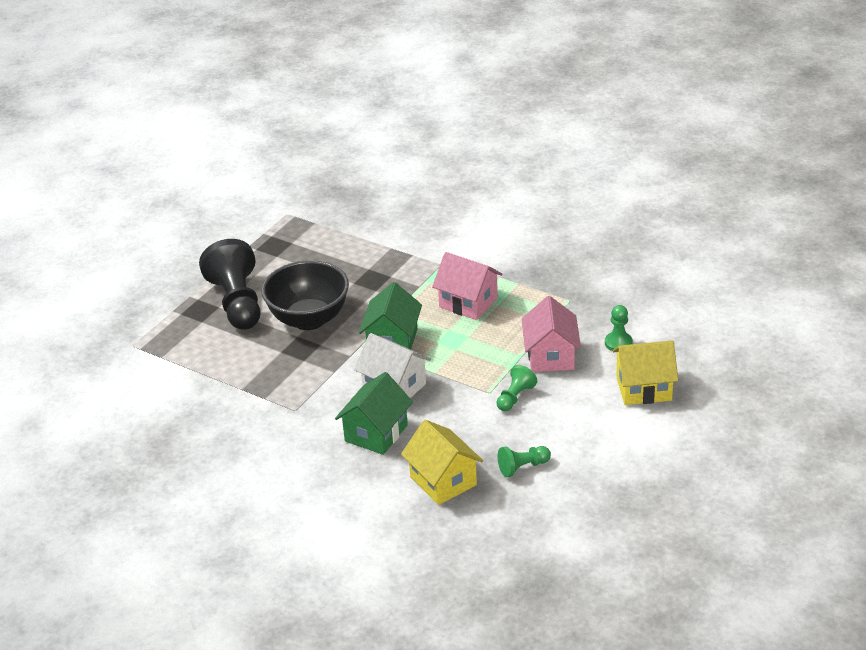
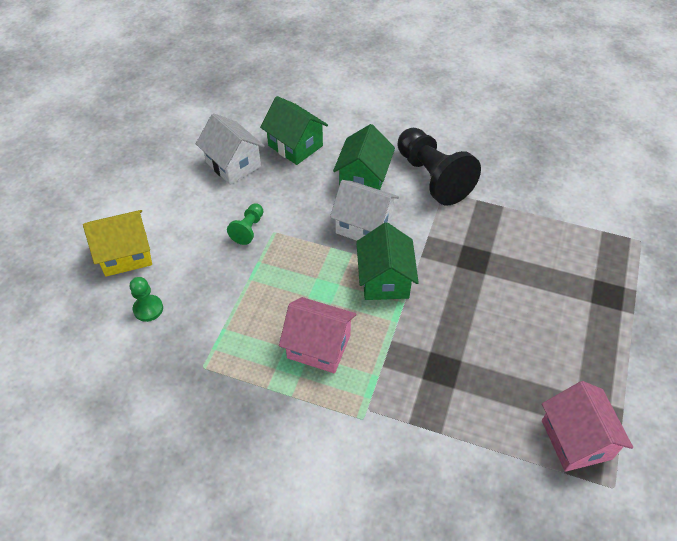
camera: 165 degrees right, 15 degrees up
(237, 303) = (574, 310): black pawn -> black pawn (432, 177)
(309, 319) = (484, 298): black bowl -> none
(443, 481) = (295, 146): yellow house -> green house
(523, 467) = (233, 164): green pawn -> white house
(551, 356) = (218, 282): pink house -> pink house (576, 439)

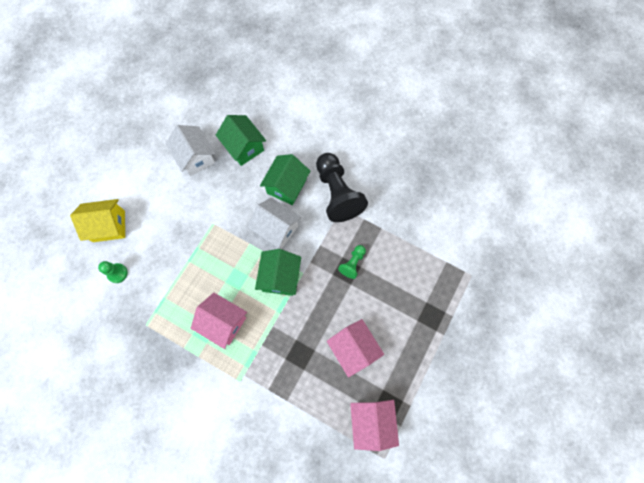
camera: 10 degrees right, 20 degrees up
(248, 229) = (195, 218): green pawn -> green pawn (352, 263)
(516, 350) = (353, 349): none -> pink house

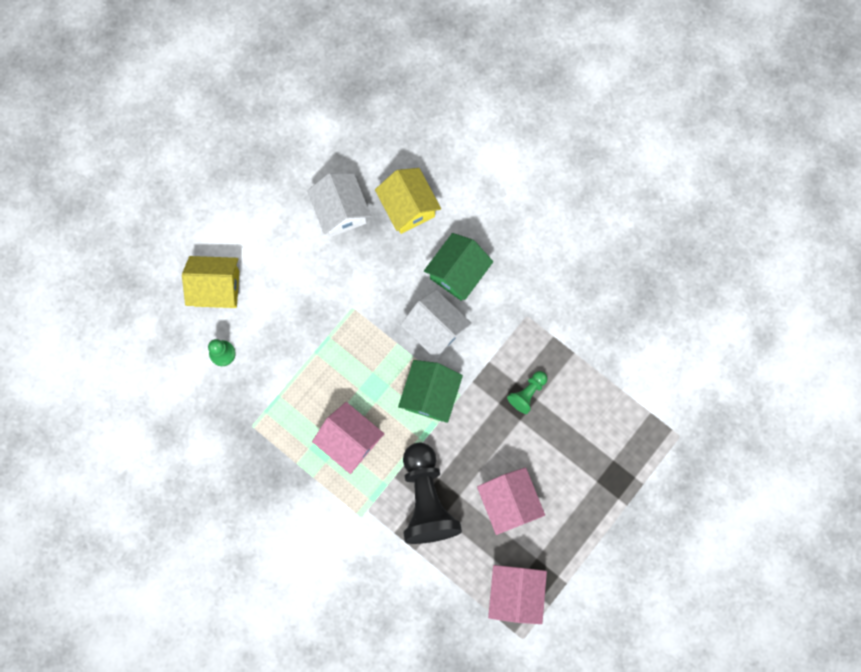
camera: 10 degrees right, 5 degrees up
(244, 147) = (408, 207): green house -> yellow house
(337, 193) = (524, 295): black pawn -> black pawn (426, 499)

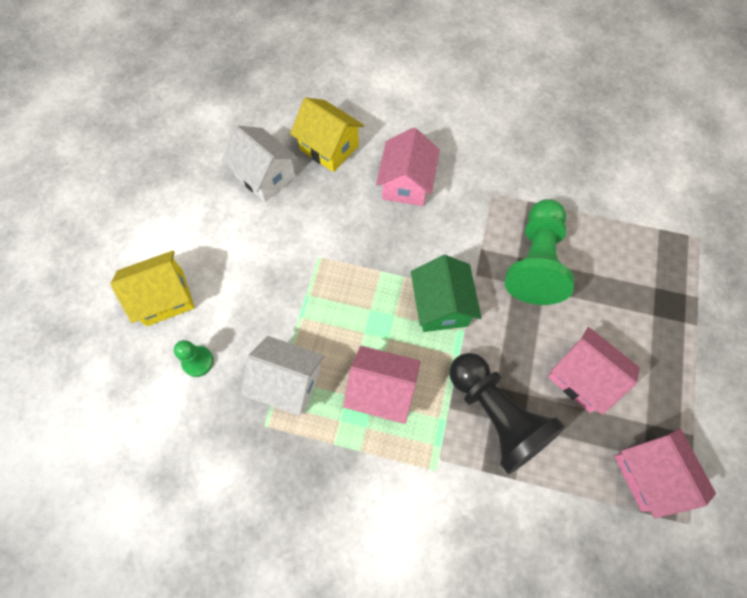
camera: 25 degrees left, 10 degrees down
(435, 330) = (413, 242): white house -> white house (288, 382)
(457, 273) = (406, 184): green house -> pink house
(527, 393) = (535, 262): green pawn -> green pawn, size x2.12

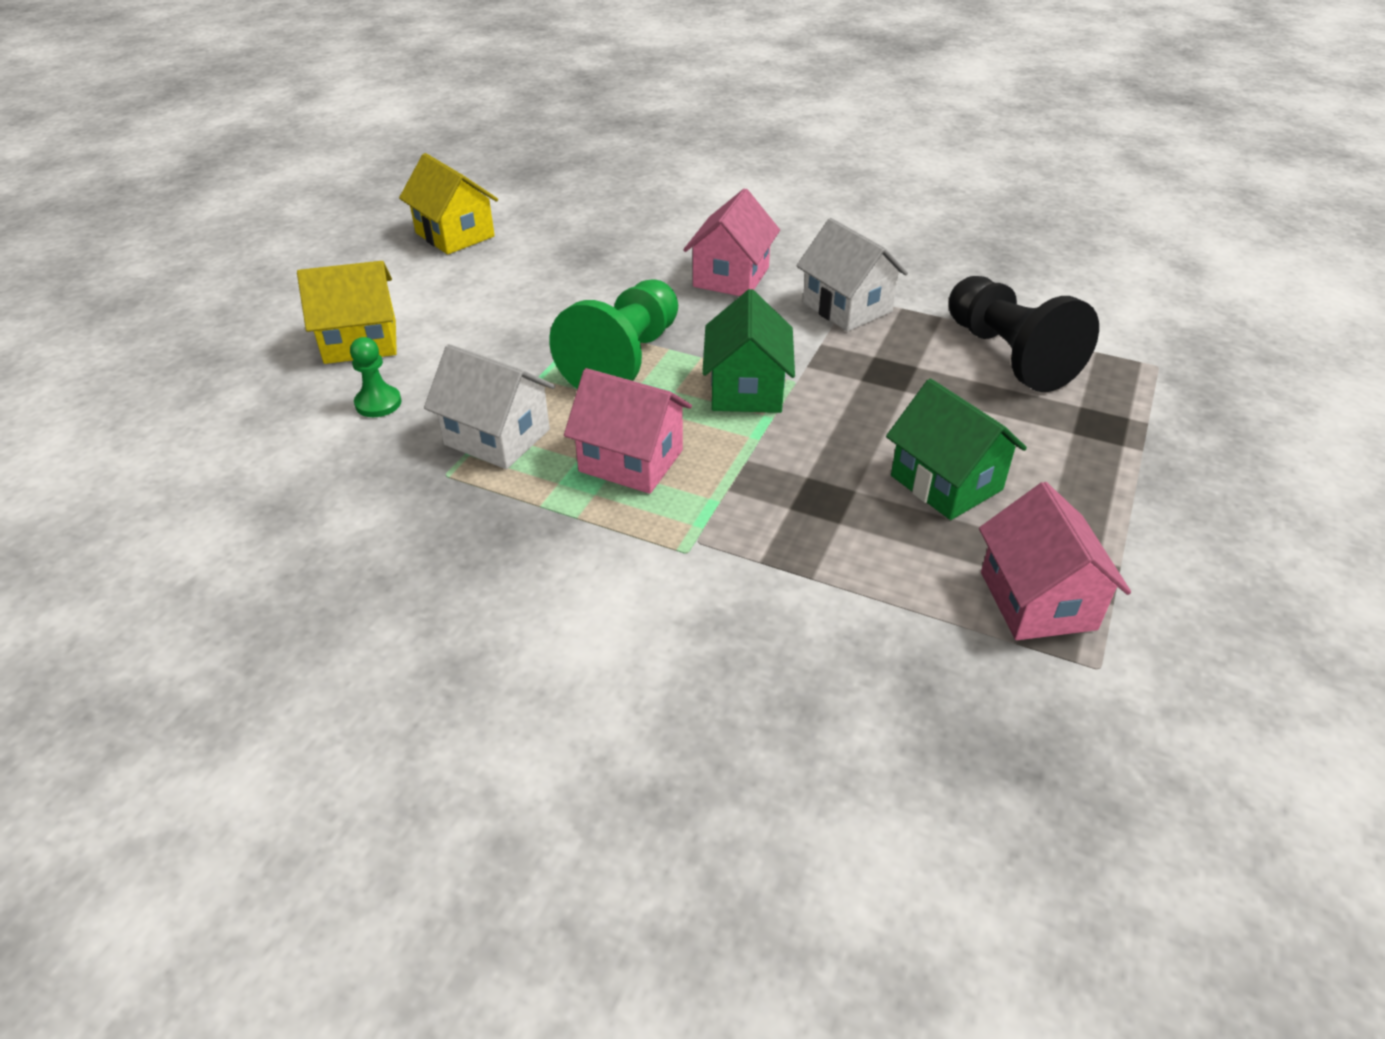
camera: 10 degrees right, 25 degrees down
(265, 176) = (540, 253): white house -> white house (847, 307)
(329, 147) = (635, 238): yellow house -> yellow house (455, 235)
(496, 415) = (799, 506): black pawn -> black pawn (1008, 355)
(535, 262) = (899, 363): green pawn -> green pawn (624, 359)
(582, 377) = (946, 483): pink house -> green house

